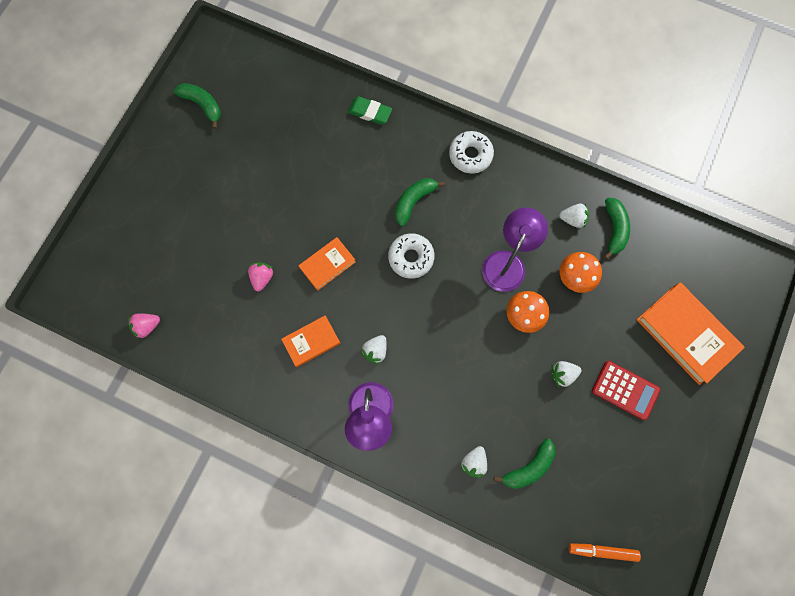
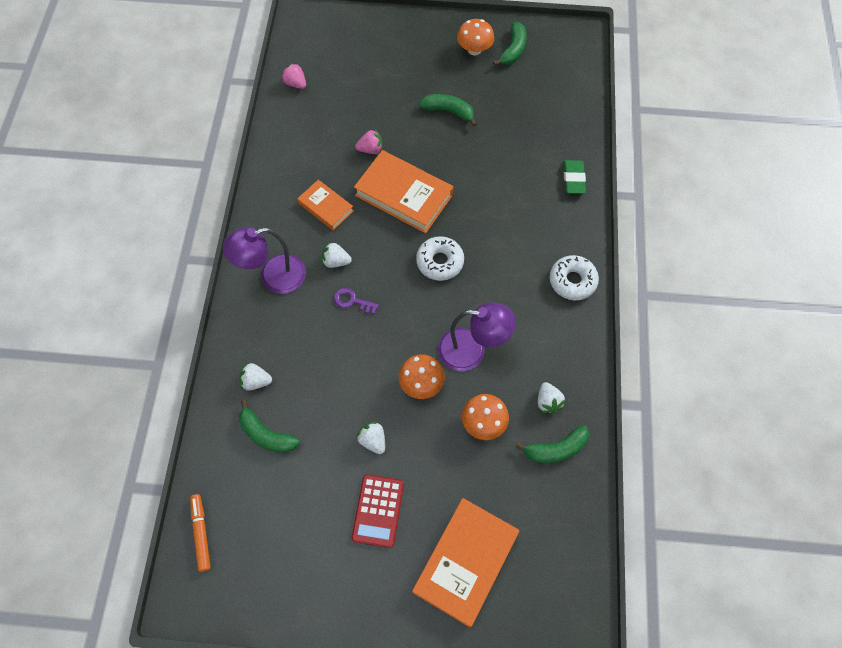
camera: 70 degrees right, 10 degrees down
(185, 140) = (474, 50): none -> orange mushroom
(327, 265) = (404, 195): orange book -> orange book, size x1.75
(413, 201) = (498, 246): green banana -> green banana (448, 111)
(422, 349) = (352, 301): none -> purple key

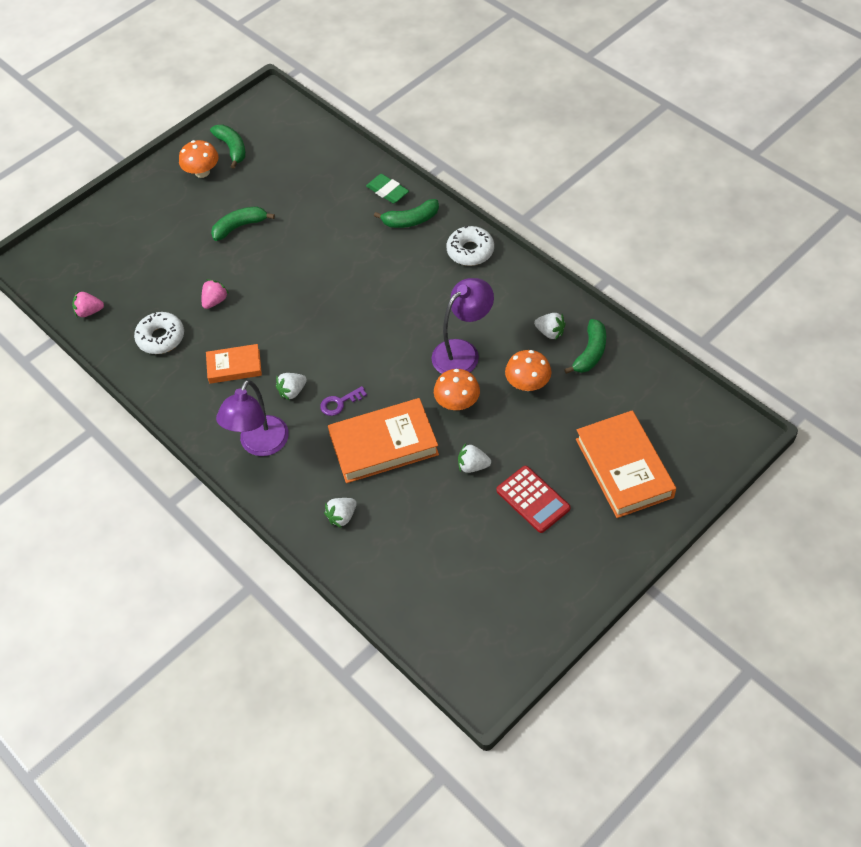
camera: 45 degrees left, 10 degrees down
(201, 533) = (437, 639): orange marker -> none
(266, 434) = (396, 538): green banana -> green banana (411, 220)
(404, 195) = (282, 306): orange book -> orange book (384, 444)
(440, 262) = (367, 322): white donut -> white donut (161, 338)

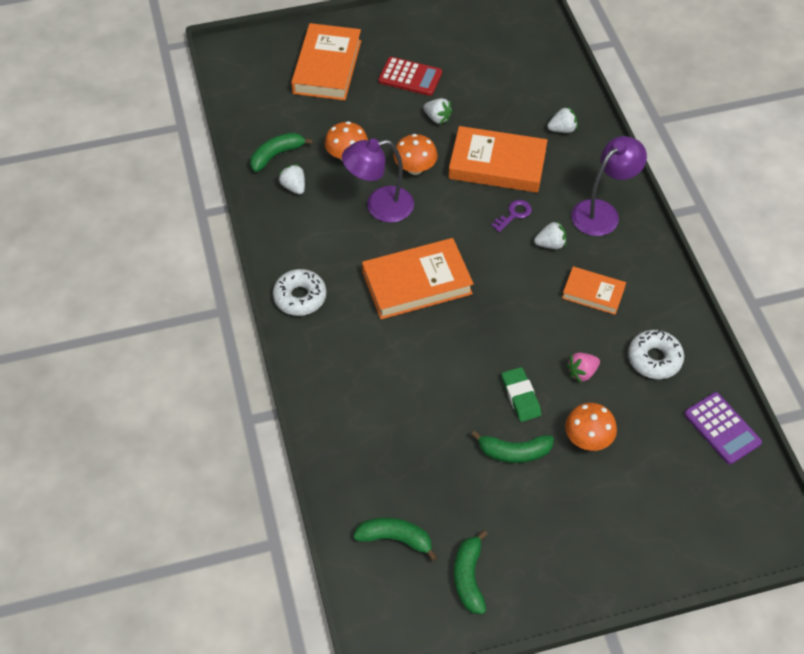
camera: 155 degrees left, 0 degrees up
(89, 311) = (722, 428): pink strawberry -> purple calculator
(202, 172) = (522, 559): orange mushroom -> orange mushroom (588, 438)
(339, 403) = (514, 214): purple key -> purple key turned 45 degrees counterclockwise
(386, 305) = (417, 283): none -> orange book
(387, 191) = (330, 411): green eraser -> green eraser (520, 396)
(411, 220) = (331, 362): green banana -> green banana (395, 538)
(533, 499) = (410, 77): red calculator -> red calculator turned 120 degrees clockwise

